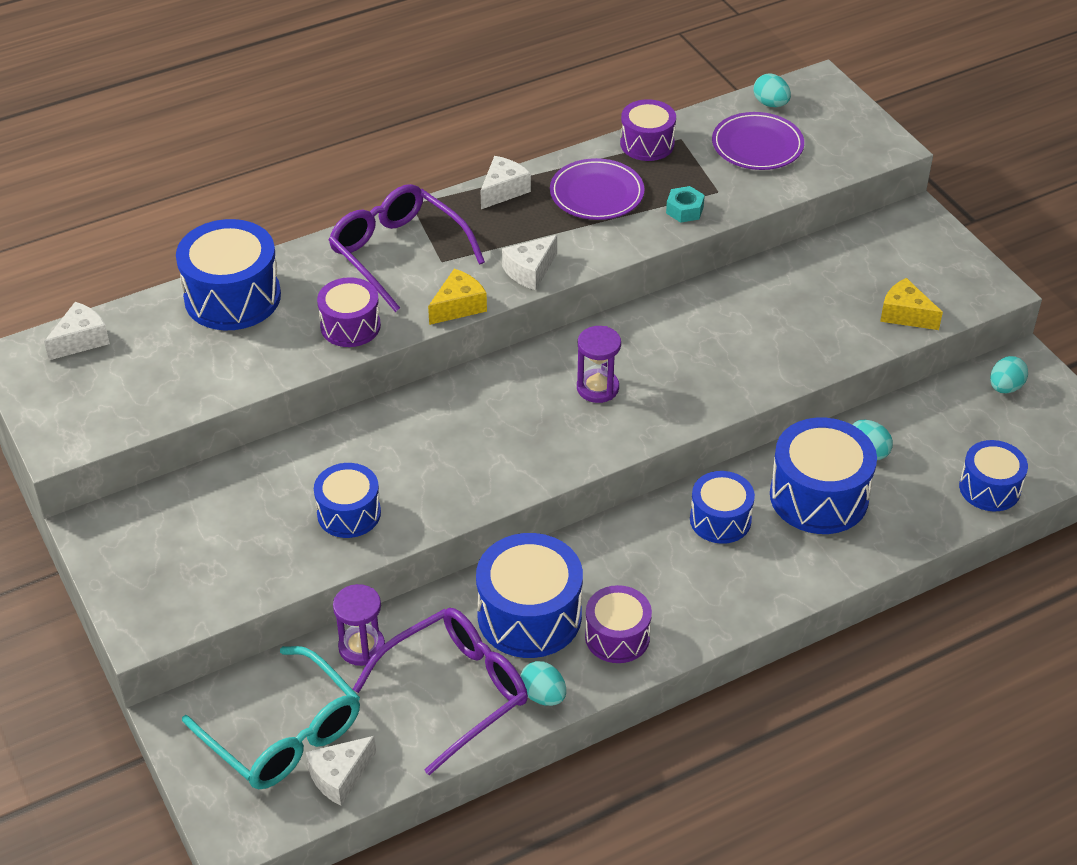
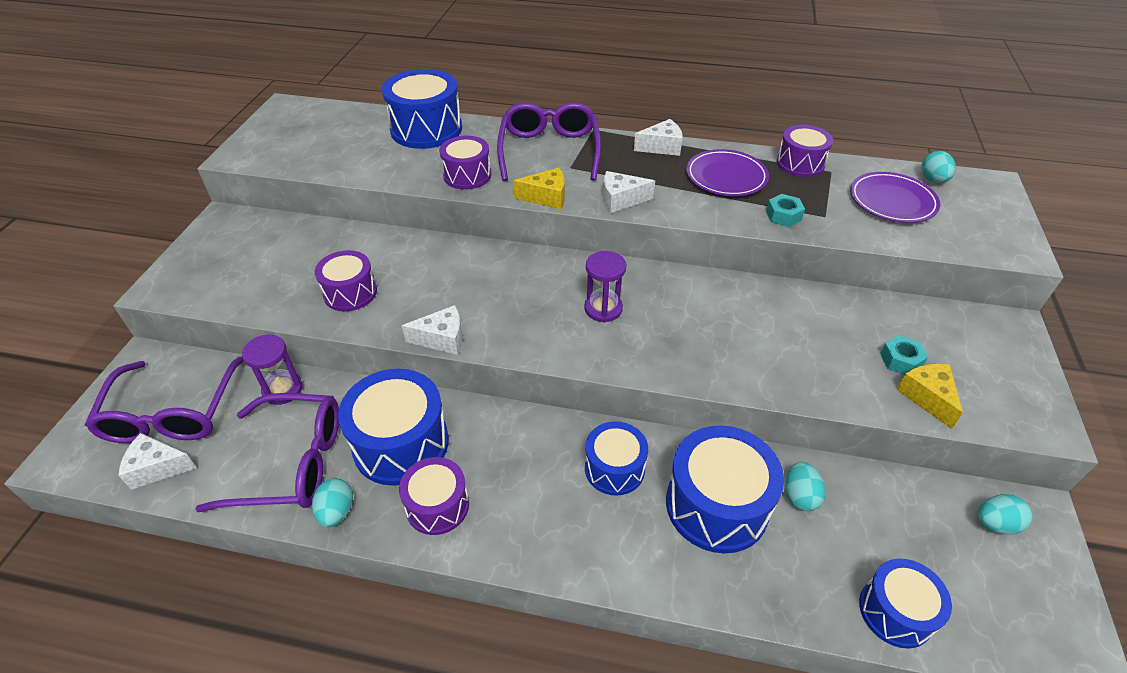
camera: 40 degrees right, 0 degrees up
(81, 340) = (324, 113): white cheese -> white cheese (442, 339)
(284, 734) = (172, 413): turquoise glasses -> purple glasses
(349, 513) = (350, 293): blue drum -> purple drum
(864, 294) = (900, 360): none -> turquoise nut

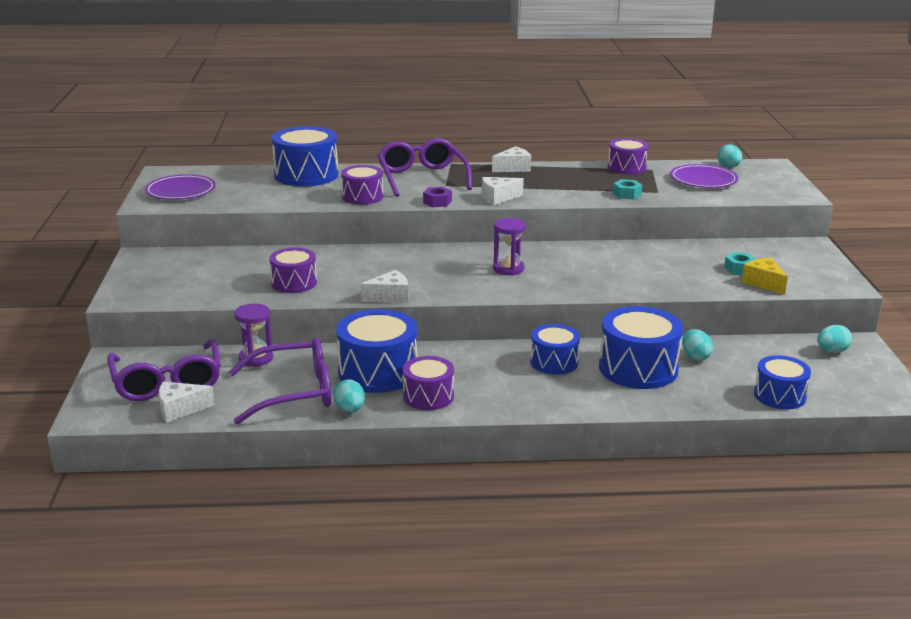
camera: 15 degrees left, 20 degrees down
(546, 197) = (437, 202): yellow cheese -> purple nut
(726, 177) = (573, 179): purple plate -> purple plate (180, 191)

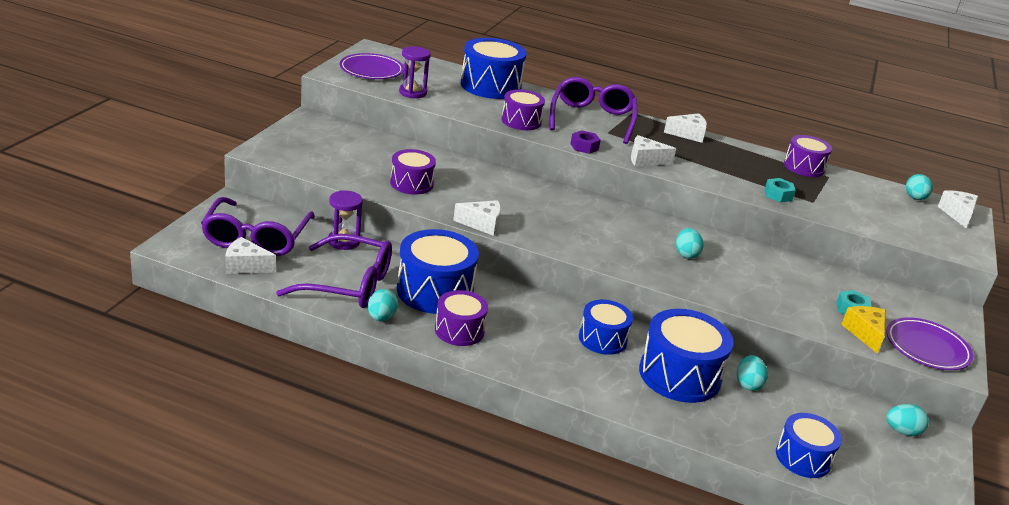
camera: 20 degrees right, 5 degrees up
(508, 269) = (615, 233): purple hourglass -> purple hourglass (412, 92)
(580, 268) = (686, 254): none -> turquoise egg
(703, 180) = (874, 204): purple plate -> purple plate (927, 347)
(768, 170) = (957, 214): none -> white cheese

